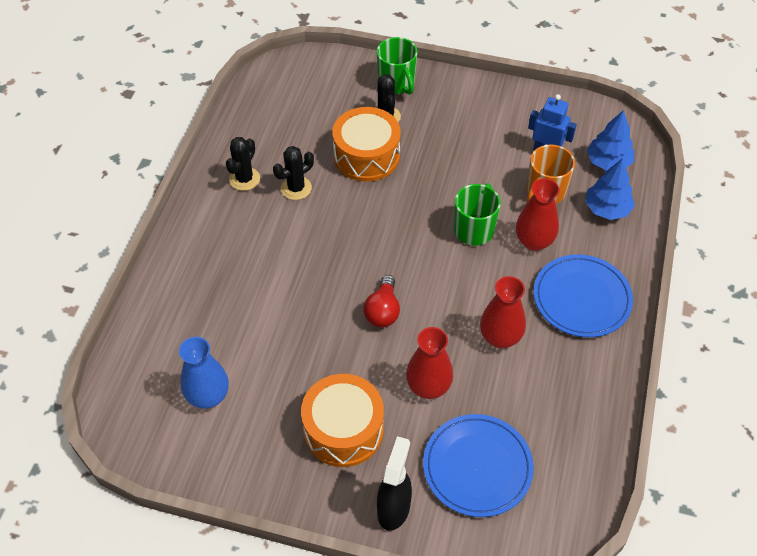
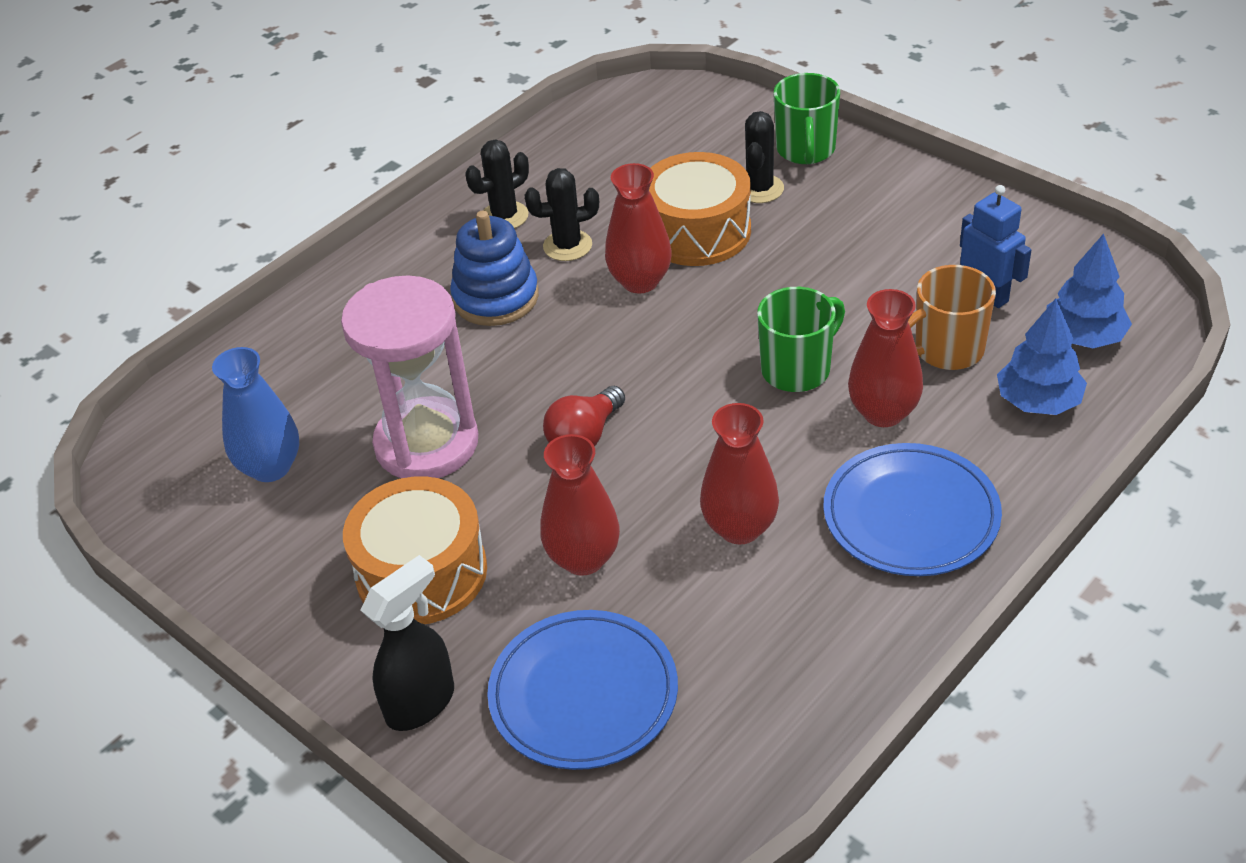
camera: 30 degrees right, 10 degrees down
(274, 237) = (496, 298): none -> blue stacking toy
(294, 347) = (427, 444): none -> pink hourglass
(353, 199) = (640, 281): none -> red vase

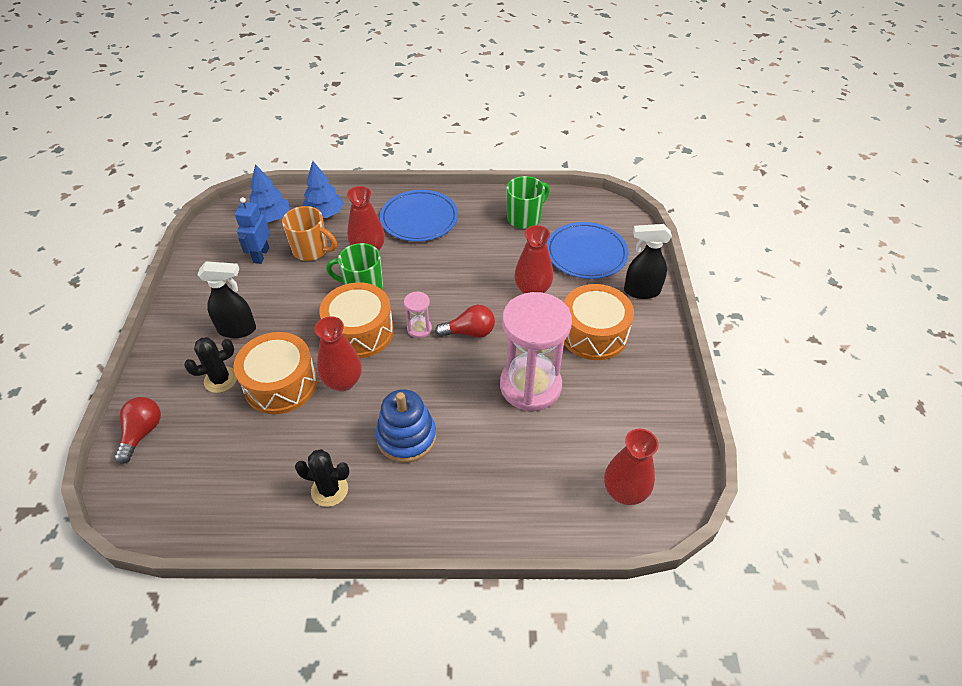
camera: 135 degrees left, 5 degrees up
(270, 467) = (607, 438): blue vase -> none
(567, 246) = (335, 435): black cactus -> none
(650, 389) = (419, 329): none -> pink hourglass
(710, 330) = (360, 332): none -> orange drum
(740, 528) = (471, 257): red vase -> red vase (624, 492)
(741, 118) = (142, 433): none -> red light bulb
(806, 150) = (166, 380): green mug -> green mug (524, 218)
(837, 226) = (238, 330): none -> black spray bottle

